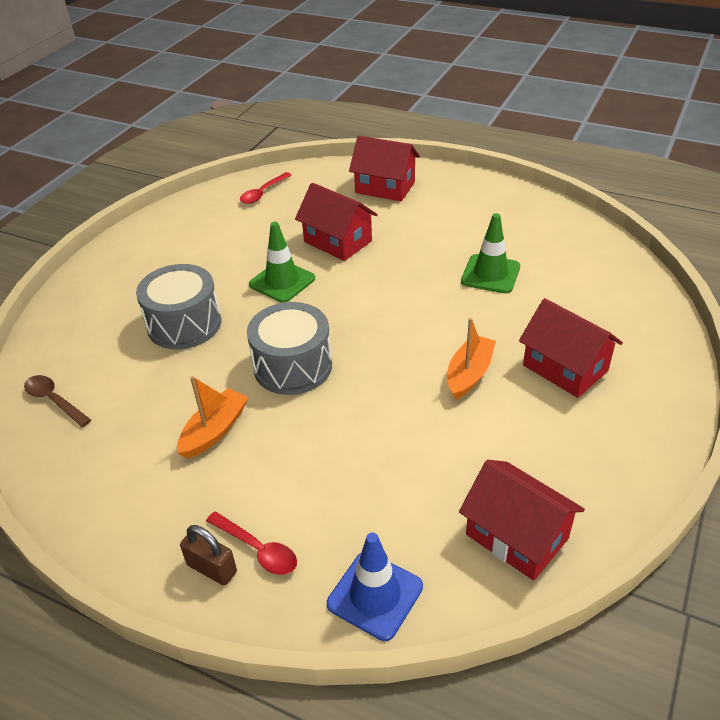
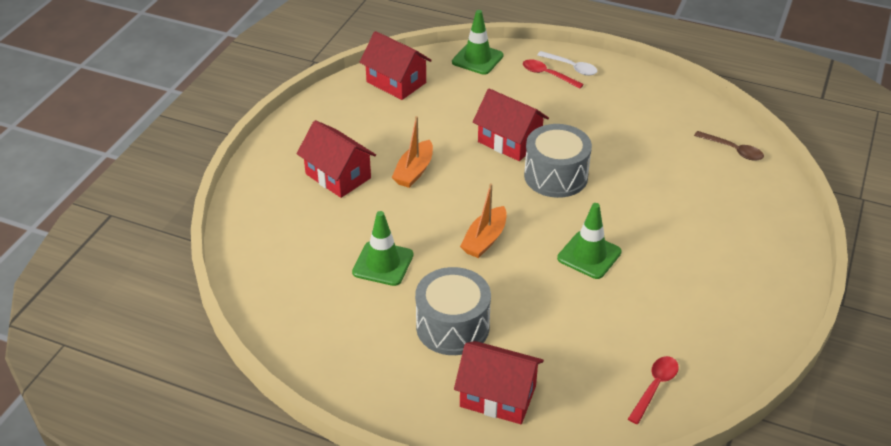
camera: 175 degrees right, 0 degrees up
(184, 324) = (664, 211): grey drum -> grey drum (452, 326)
(212, 568) = (571, 67): brown padlock -> white spoon
(214, 431) = (600, 132): orange boat -> orange boat (485, 239)
(338, 241) = (543, 306): red house -> red house (509, 141)
(375, 595) = (477, 59): blue traffic cone -> green traffic cone

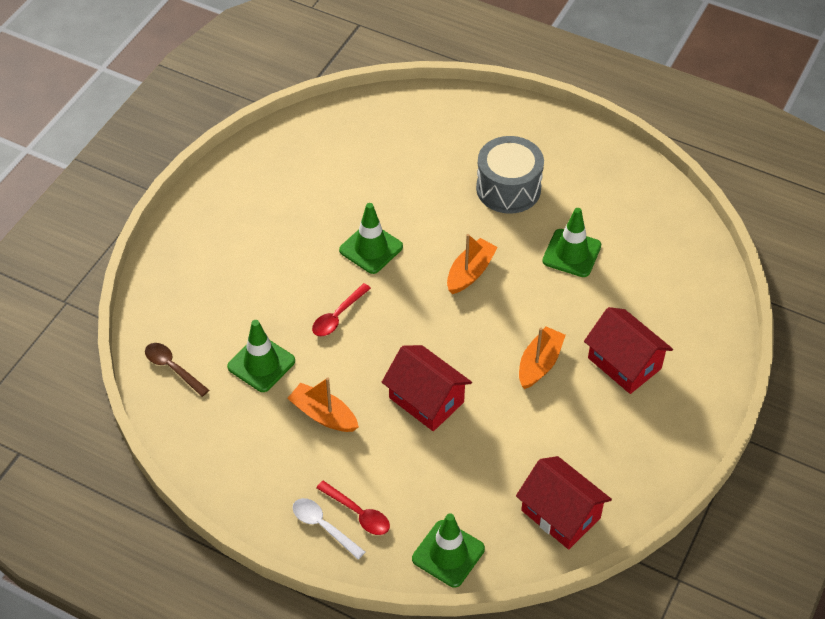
camera: 175 degrees left, 10 degrees up
(498, 396) = (476, 130): red house -> none
(556, 176) = (383, 346): grey drum -> none
(592, 127) = (323, 415): none -> orange boat
(655, 387) = (348, 129): red spoon -> red spoon (338, 316)
(658, 157) = (261, 364): none -> green traffic cone

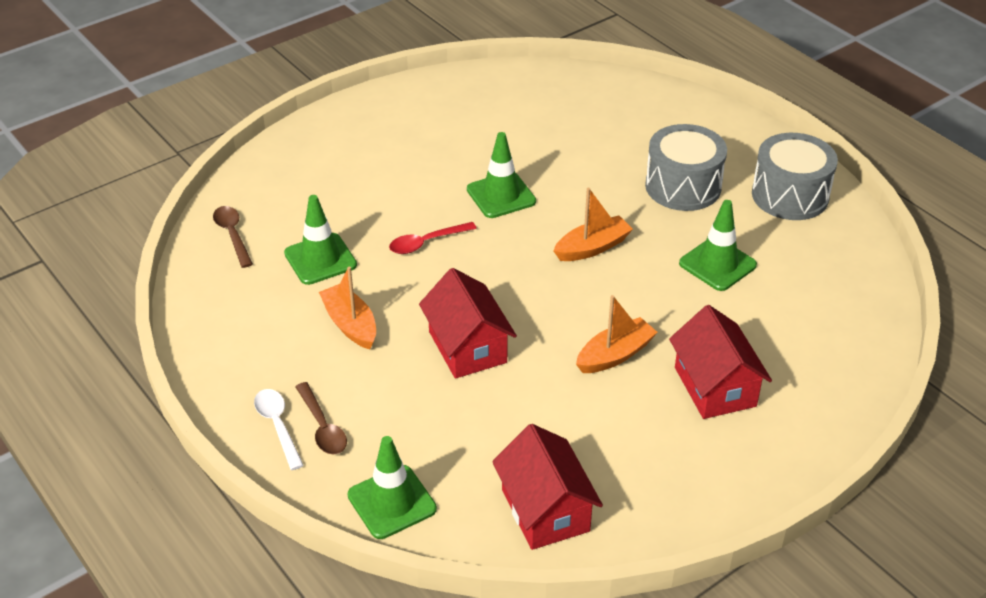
camera: 25 degrees right, 10 degrees down
(358, 513) = (322, 427): red spoon -> brown spoon
(593, 168) = (790, 195): none -> grey drum

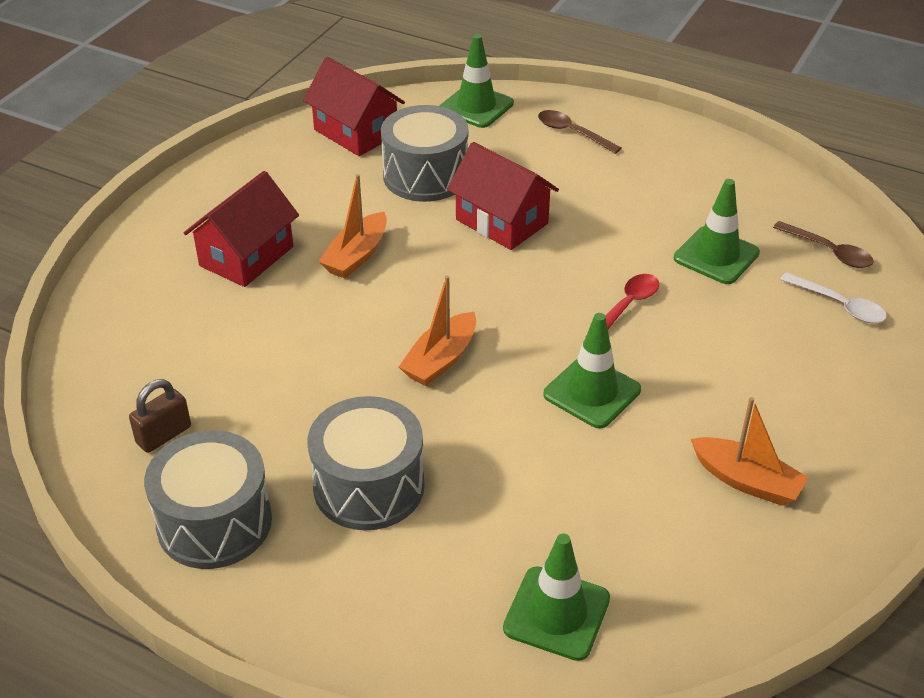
camera: 155 degrees right, 0 degrees up
(278, 426) = (607, 124): white spoon -> white spoon (839, 305)
(350, 324) = (625, 208): orange boat -> orange boat (746, 481)
(504, 423) = (425, 176): none -> grey drum
(715, 387) = (246, 256): red house -> red house turned 75 degrees clockwise
(717, 264) = (284, 385): green traffic cone -> green traffic cone (556, 613)
(815, 256) = (164, 435): none -> brown padlock

